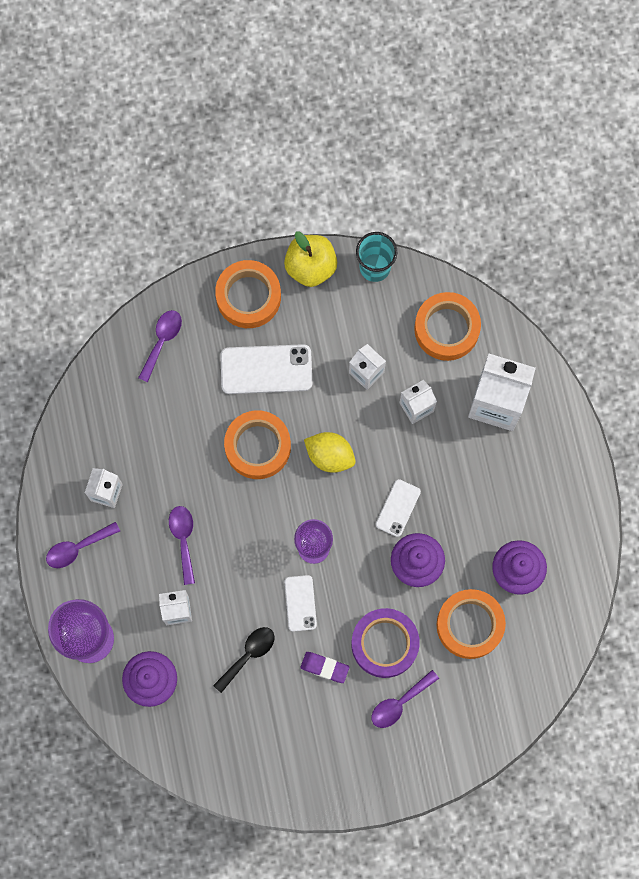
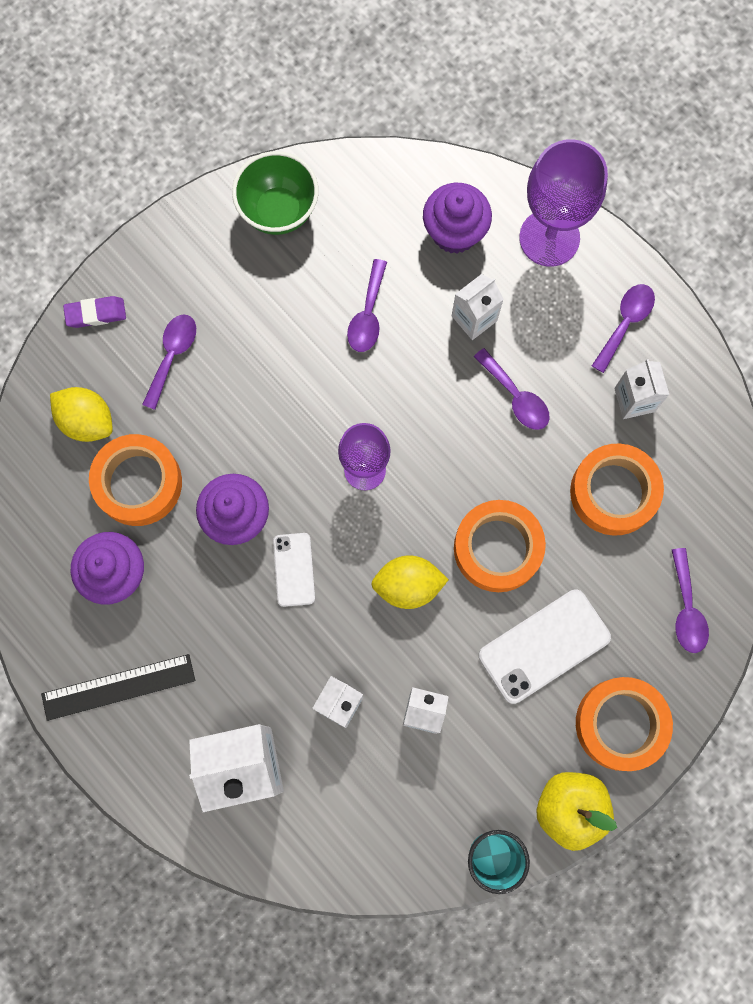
camera: 150 degrees right, 0 degrees up
(248, 655) = (368, 315): black spoon -> purple spoon
(266, 769) = (278, 211): none -> green bowl
(300, 603) = (343, 401): white phone -> none
(324, 667) = (276, 348): purple eraser -> purple eraser (96, 314)
(384, 644) = (224, 409): purple tape -> none
(446, 329) = (357, 826): orange tape -> orange tape (613, 492)
(482, 689) = (87, 421): none -> yellow lemon
(552, 497) = (118, 686): none -> black ruler

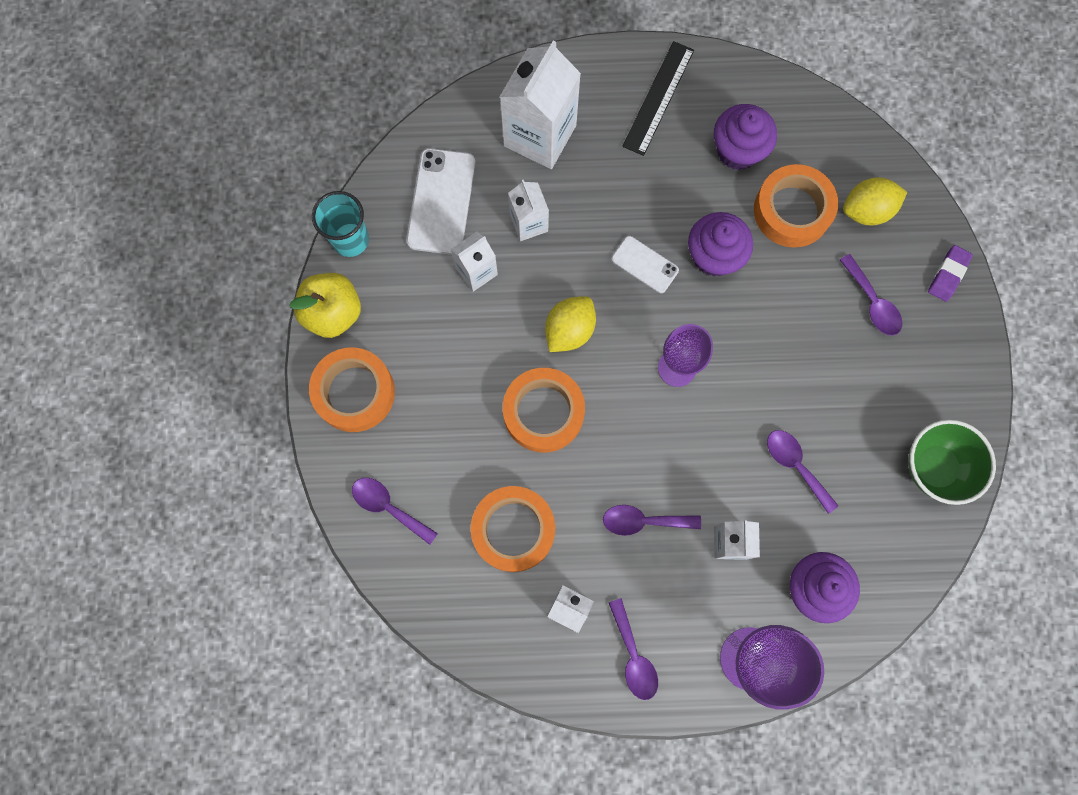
camera: 130 degrees right, 0 degrees up
(544, 646) = (449, 386): white phone -> white phone (441, 201)

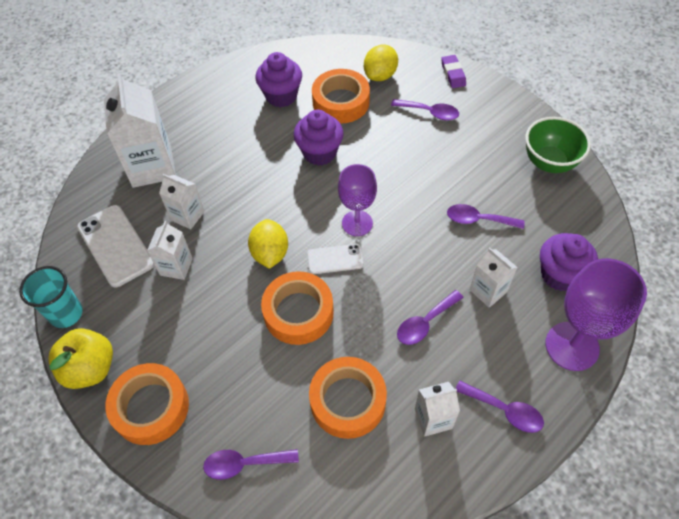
camera: 40 degrees left, 20 degrees down
(645, 264) = (283, 185): white phone -> white phone (335, 259)
(658, 98) = (210, 102): black ruler -> none

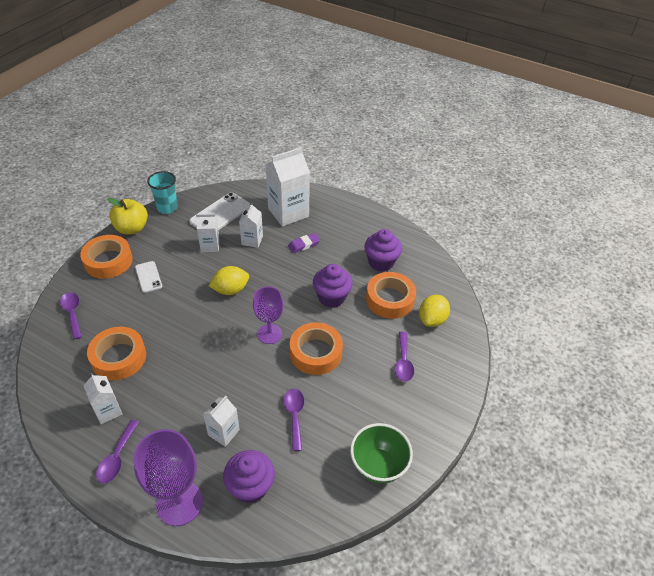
camera: 70 degrees right, 10 degrees down
(298, 312) = (185, 316): orange tape -> orange tape (316, 353)
(335, 259) = (233, 327): white phone -> white phone (148, 277)
(380, 75) = (432, 319): yellow lemon -> yellow lemon turned 75 degrees counterclockwise
(425, 323) = (187, 393): purple spoon -> none
(453, 74) = (459, 372): purple eraser -> purple eraser (304, 245)

